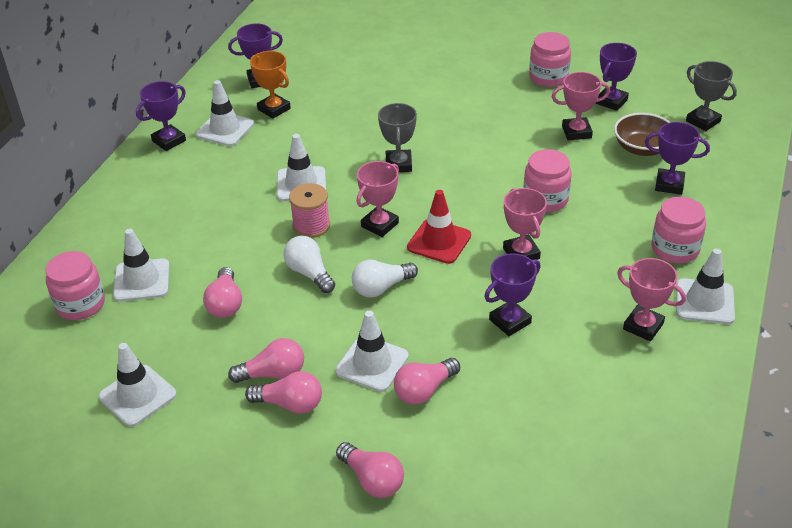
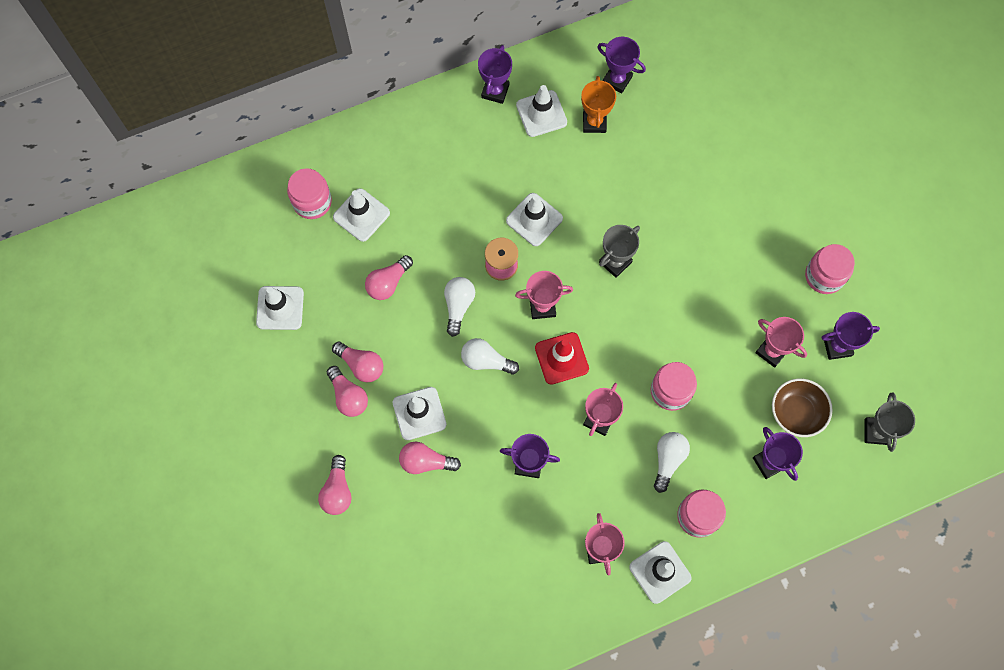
camera: 45 degrees right, 30 degrees up
(169, 141) = (495, 91): purple trophy -> purple trophy turned 75 degrees counterclockwise
(605, 236) = (668, 460): none -> white light bulb

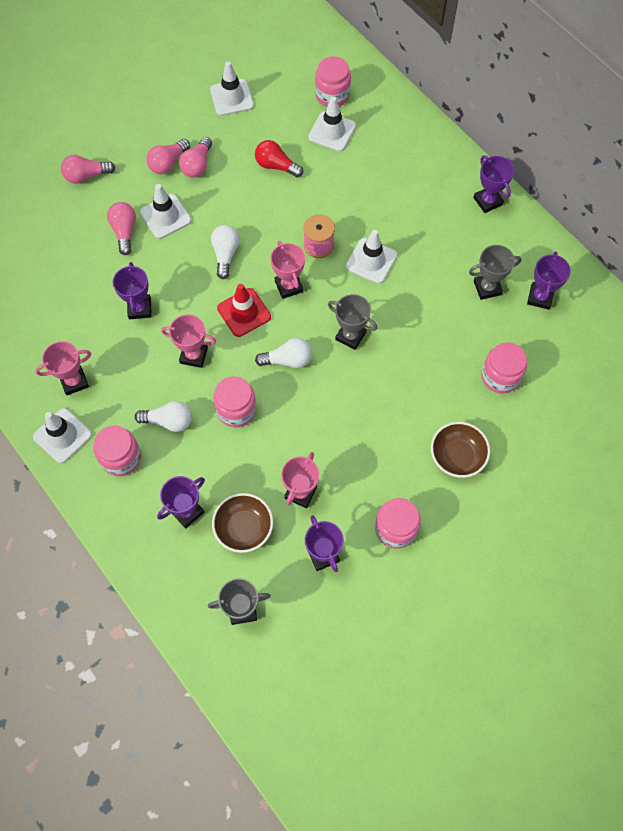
camera: 75 degrees right, 5 degrees down
(388, 283) = (276, 166): pink light bulb -> red light bulb
(458, 306) = (270, 222): white light bulb -> white light bulb (287, 360)
(495, 91) = (488, 201): purple trophy -> purple trophy turned 60 degrees clockwise
(541, 114) = (479, 243): white traffic cone -> none
(594, 122) = (487, 288): orange trophy -> grey trophy
(692, 141) = (500, 376): none -> pink jar
(764, 202) = (457, 456): none -> brown bowl

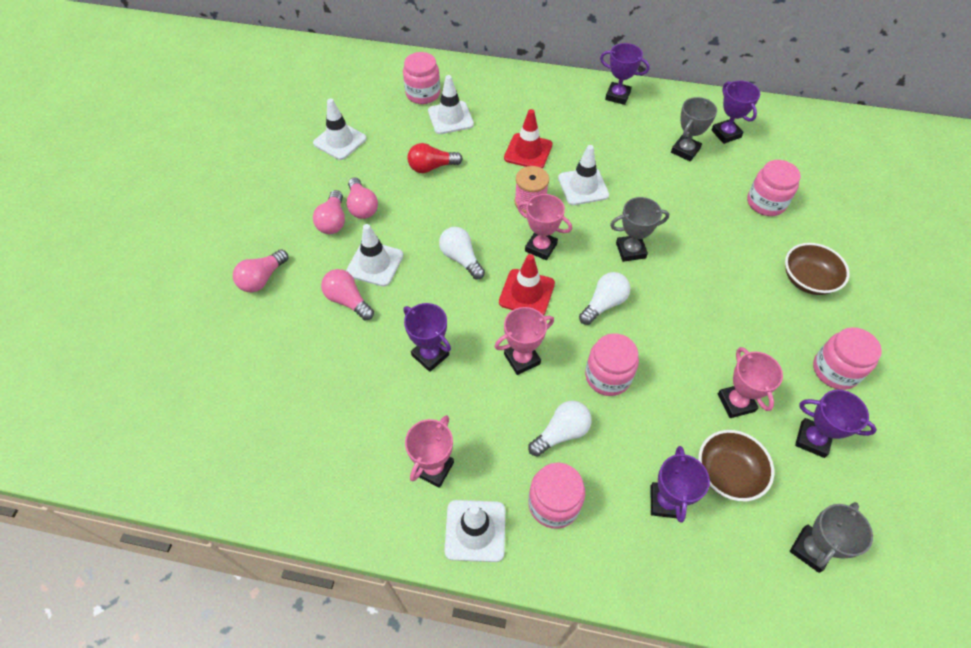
camera: 40 degrees left, 10 degrees down
(361, 202) = (528, 151): none -> red traffic cone

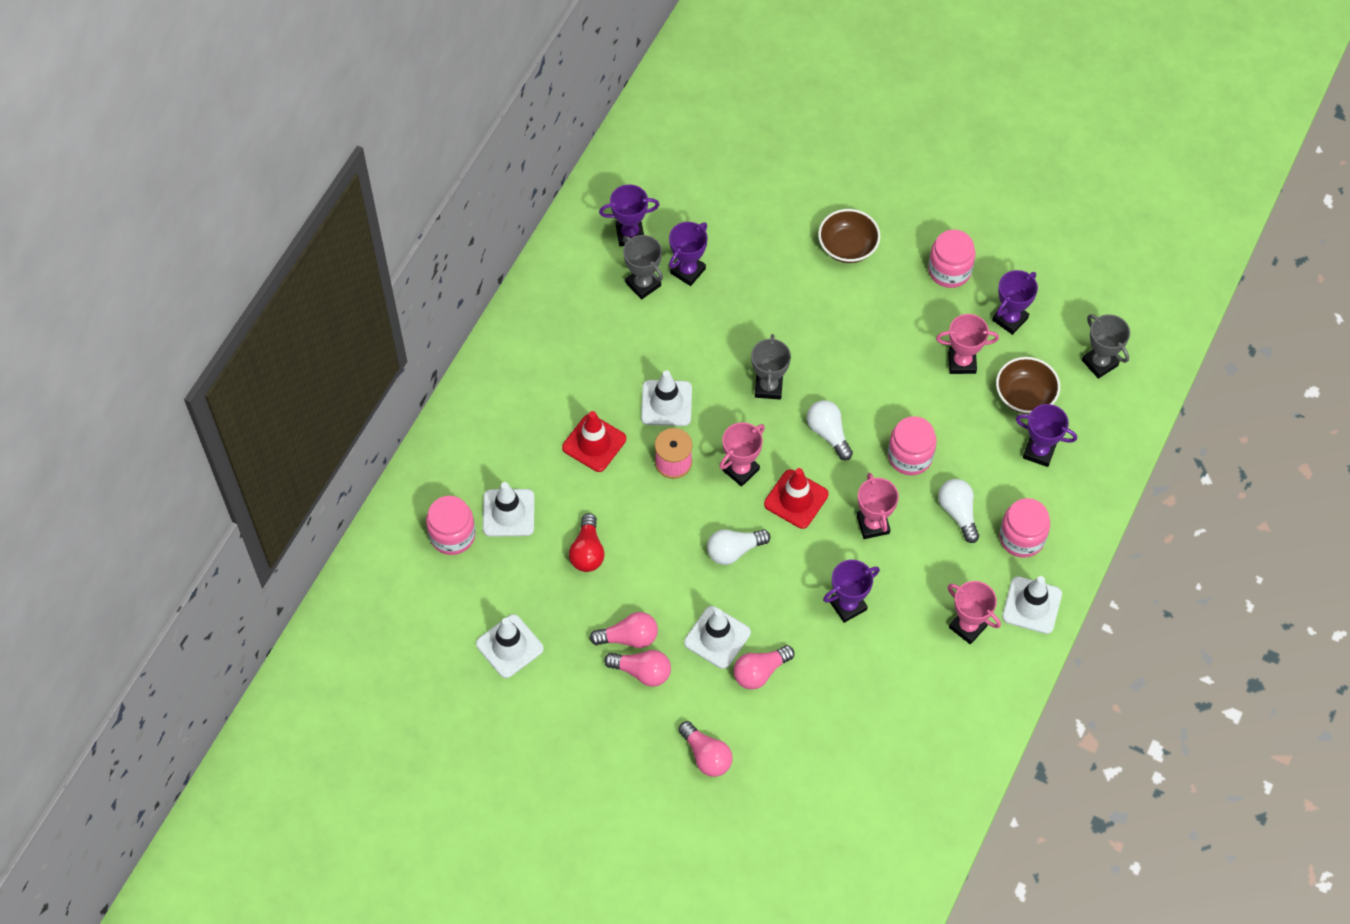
camera: 75 degrees left, 5 degrees up
(617, 96) = (530, 320): purple trophy -> purple trophy (687, 271)
(766, 203) = (741, 239): pink jar -> none

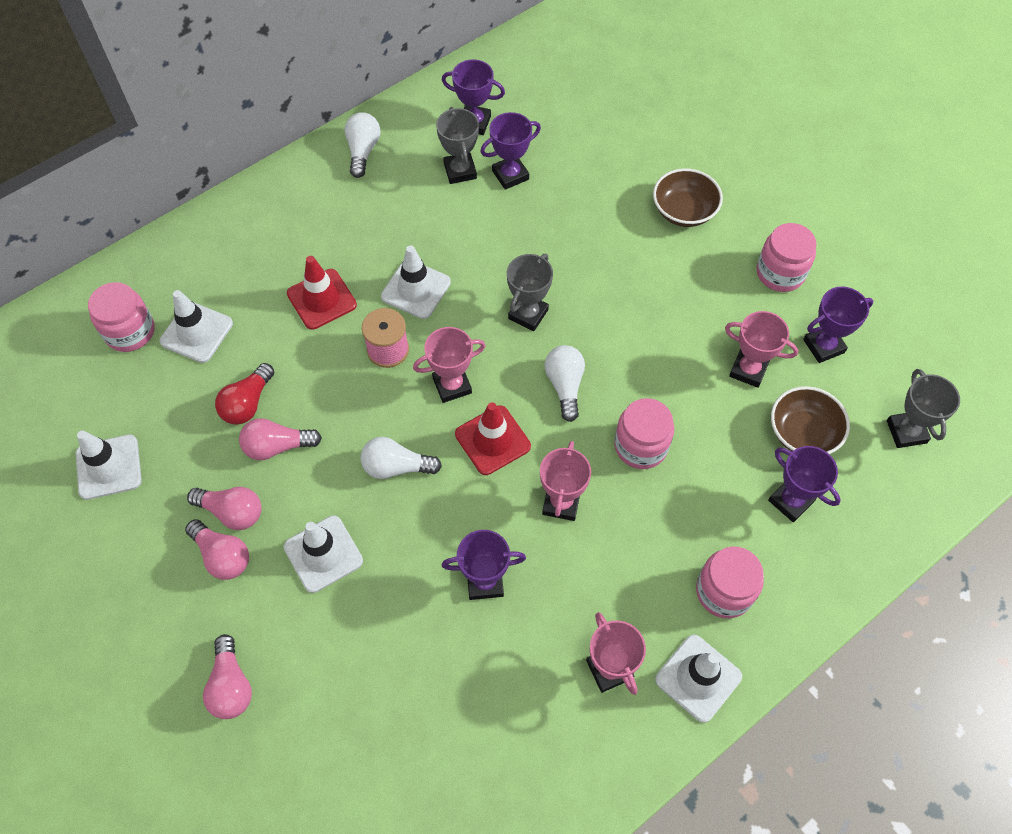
camera: 25 degrees right, 0 degrees up
(760, 672) = (346, 614): pink light bulb -> pink light bulb (277, 446)
(958, 513) = (664, 531): white light bulb -> white light bulb (363, 151)

